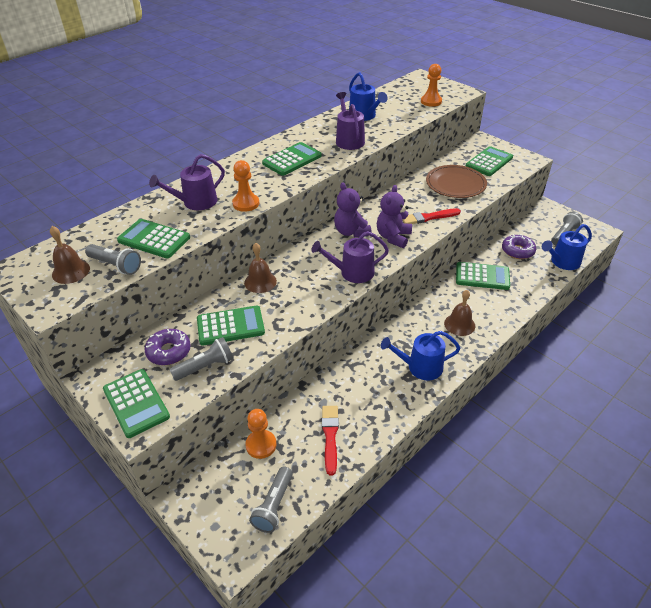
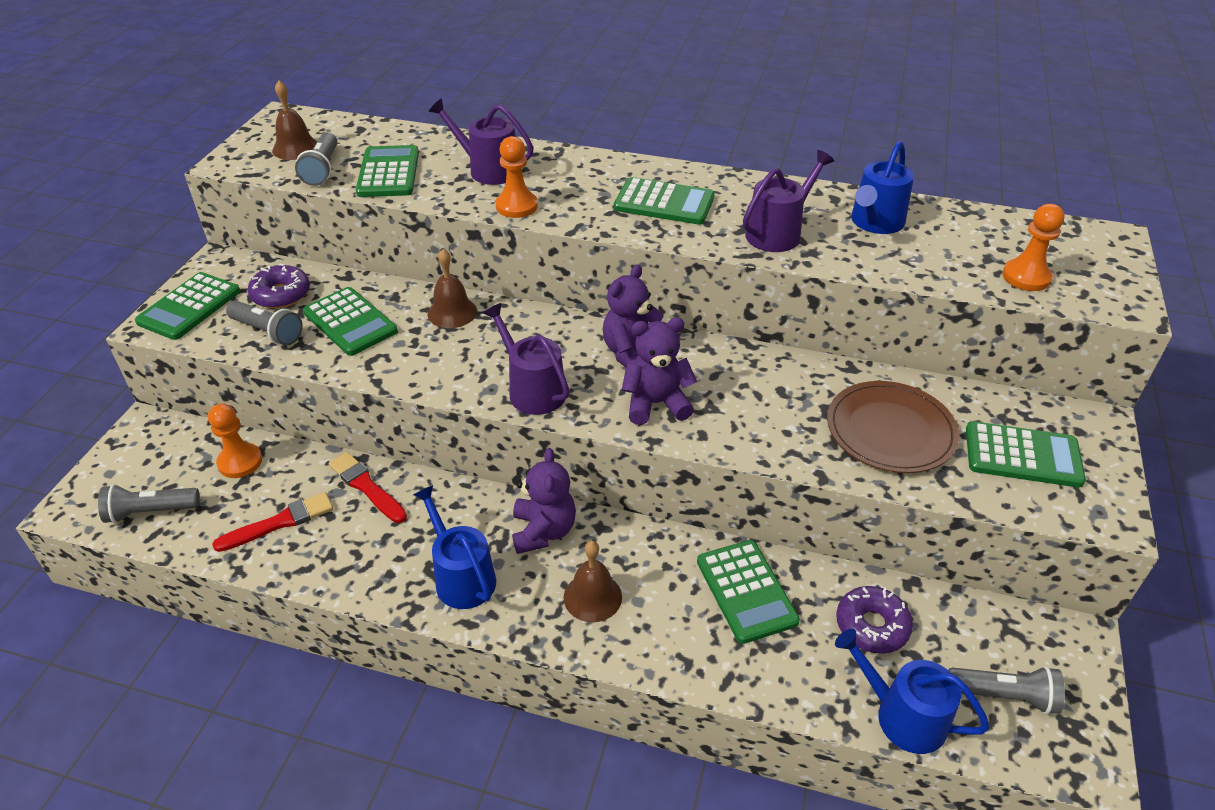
camera: 60 degrees right, 0 degrees up
(408, 327) = (543, 531): none -> purple teddy bear
(428, 217) = (749, 427): red brush -> red brush (366, 487)

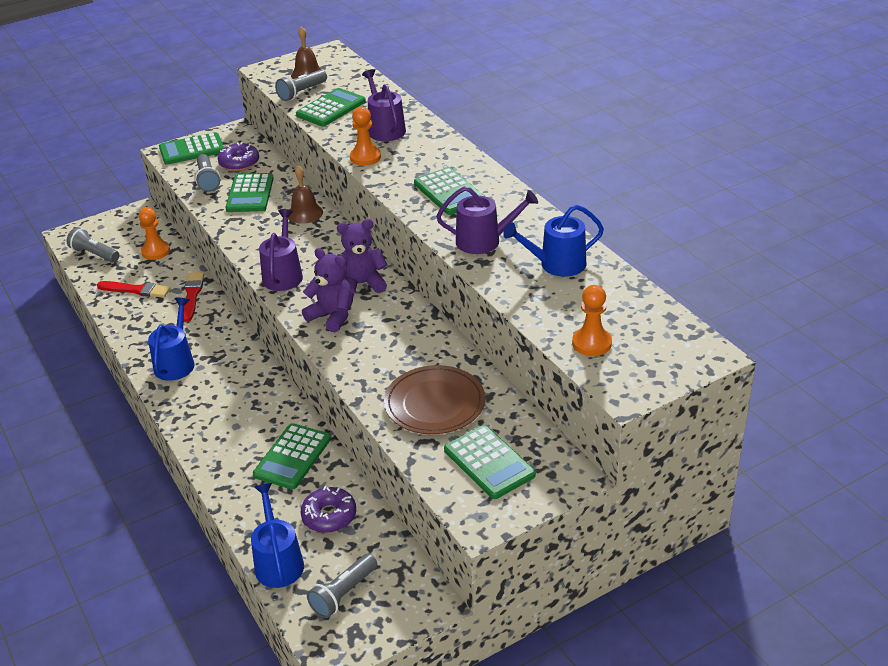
camera: 45 degrees right, 5 degrees down
(543, 531) = (240, 366): purple teddy bear -> none
(592, 597) = (218, 410): brown bell -> none
(1004, 695) = (343, 594): grey flashlight -> grey flashlight turned 75 degrees clockwise

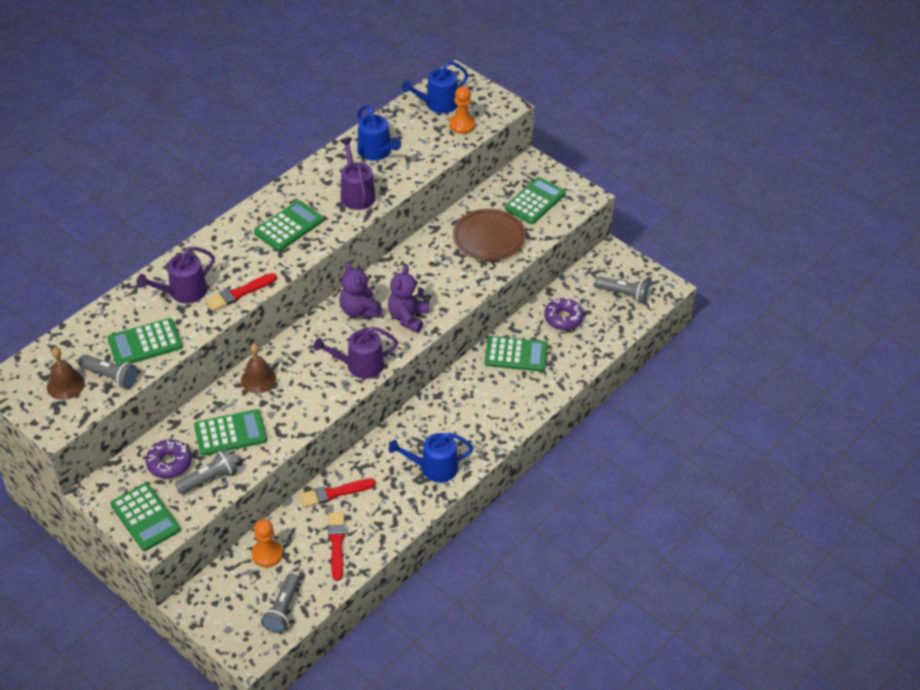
camera: 110 degrees left, 10 degrees up
(278, 562) = (613, 333): blue watering can -> blue watering can (438, 104)
(331, 108) = (145, 343): green calculator -> green calculator turned 45 degrees counterclockwise
(365, 157) = (239, 293): orange pawn -> red brush

